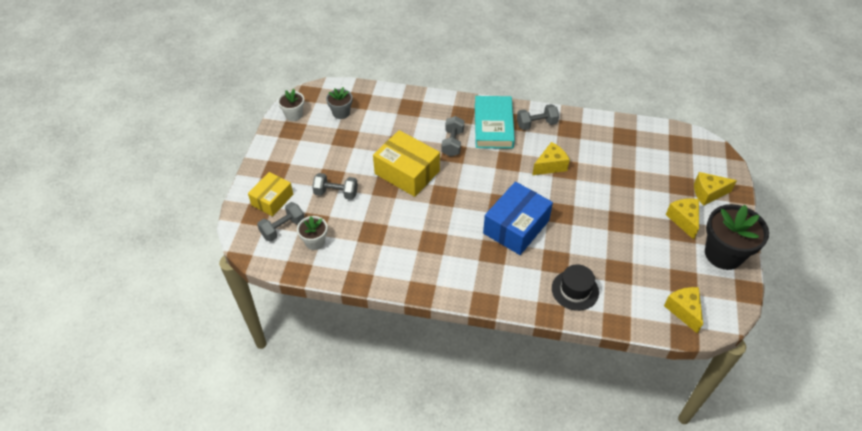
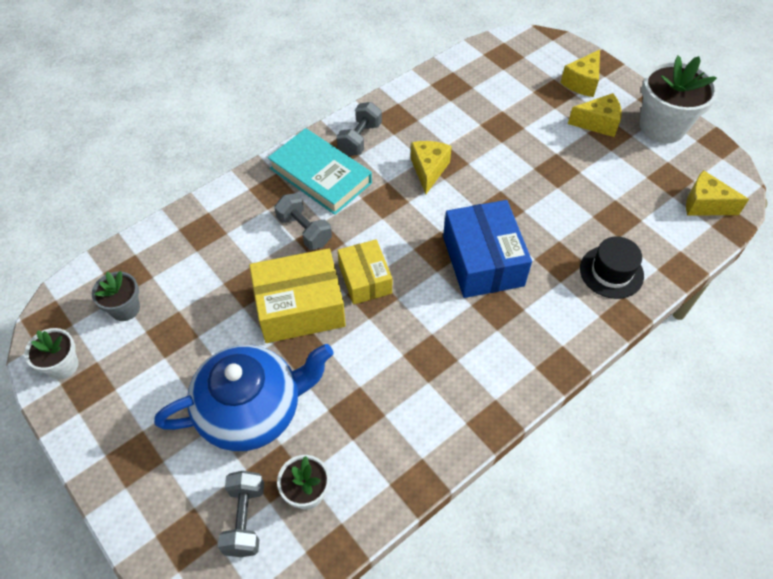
camera: 50 degrees left, 5 degrees up
(272, 200) = (182, 498): yellow box -> yellow box (365, 279)
(336, 193) = (252, 409): grey dumbbell -> blue teapot
(683, 220) = (598, 123): yellow cheese -> yellow cheese turned 150 degrees clockwise
(723, 254) = (662, 126): black flower pot -> white flower pot

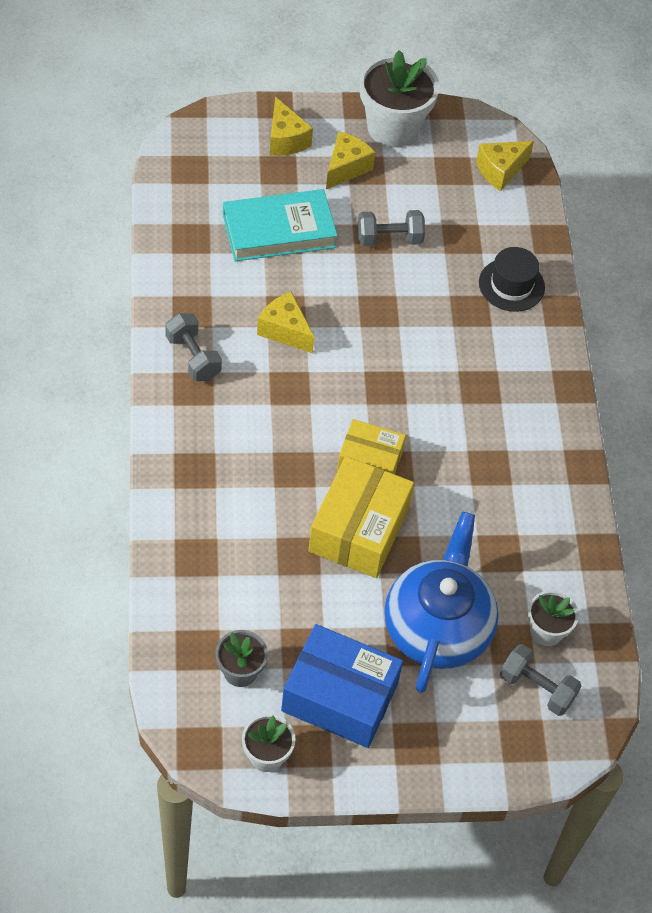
camera: 60 degrees left, 0 degrees up
(304, 231) = (271, 473): grey dumbbell -> grey dumbbell (389, 239)
(320, 176) = (212, 419): turquoise book -> turquoise book (279, 231)
(483, 261) = (424, 363): blue box -> blue box (339, 697)

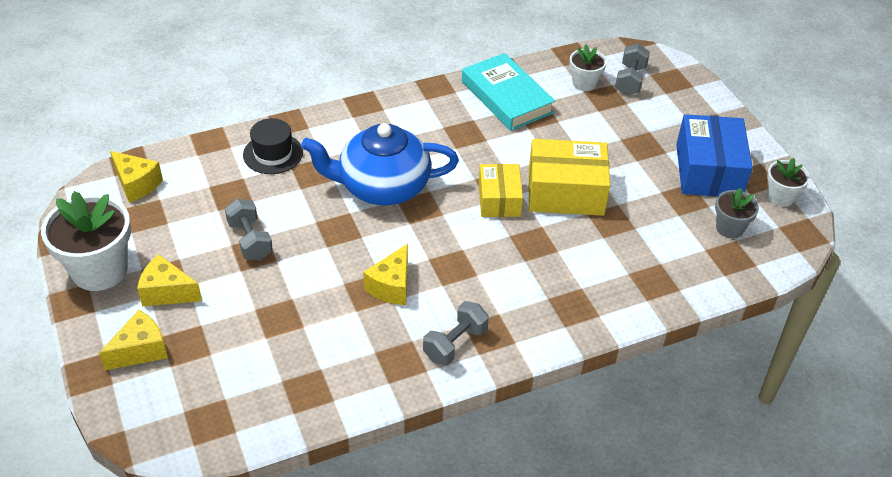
camera: 105 degrees left, 10 degrees down
(279, 231) = (270, 322): turquoise book -> turquoise book (506, 97)
(437, 627) = (618, 134): blue teapot -> blue teapot (382, 187)

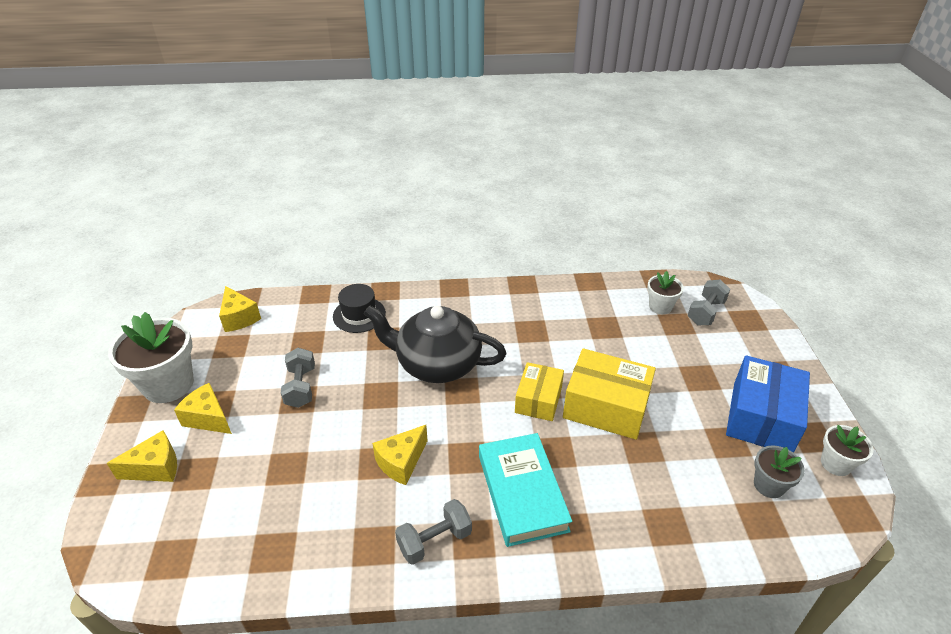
camera: 20 degrees right, 5 degrees down
(382, 187) = (437, 363): blue teapot -> black teapot
(506, 97) = (582, 305): turquoise book -> turquoise book (522, 492)

